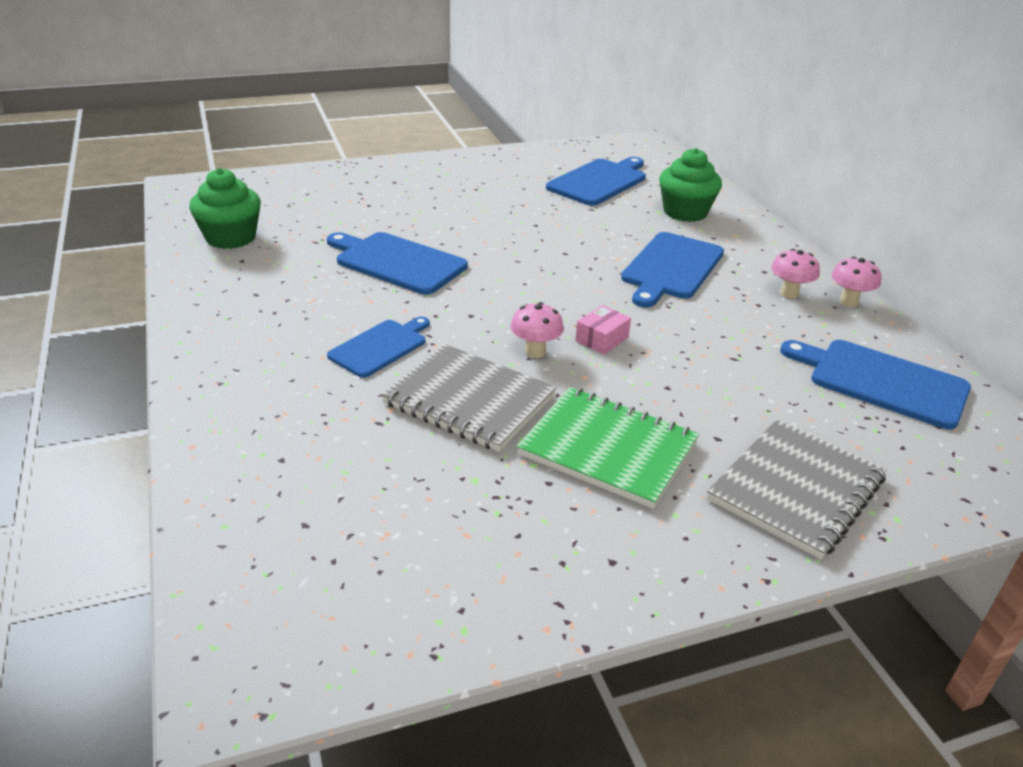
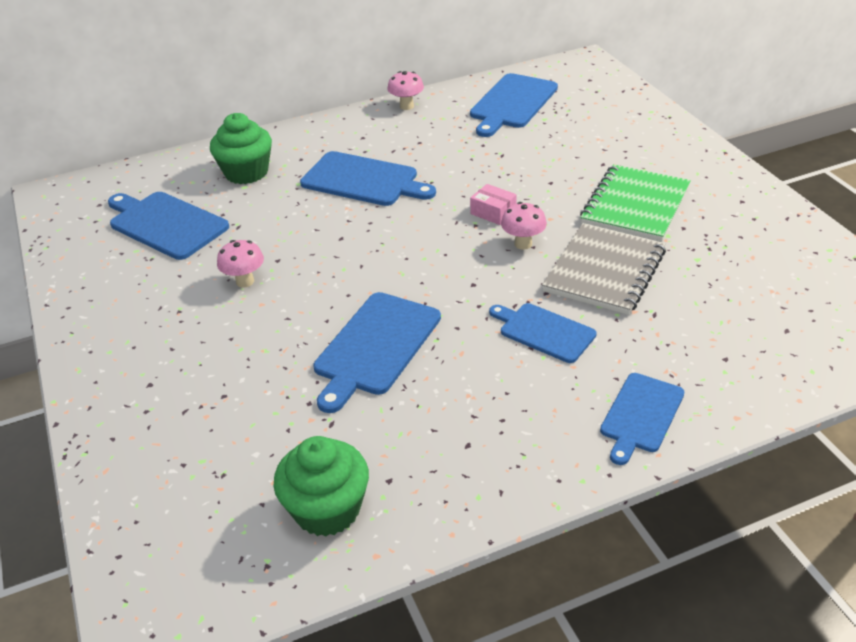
camera: 90 degrees left, 5 degrees up
(233, 385) = (641, 415): none -> blue cutting board
(789, 294) = (399, 129): pink mushroom -> pink mushroom (245, 281)
(796, 489) = (641, 139): grey notebook -> none

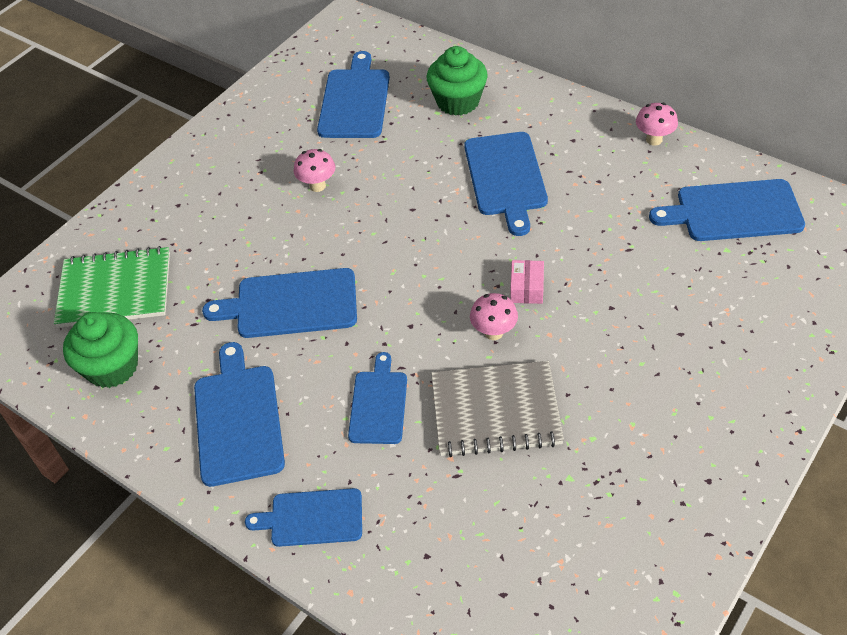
camera: 60 degrees right, 10 degrees up
(486, 429) = (238, 419): none -> blue cutting board
(635, 205) = (625, 391): green notebook -> green notebook (115, 290)

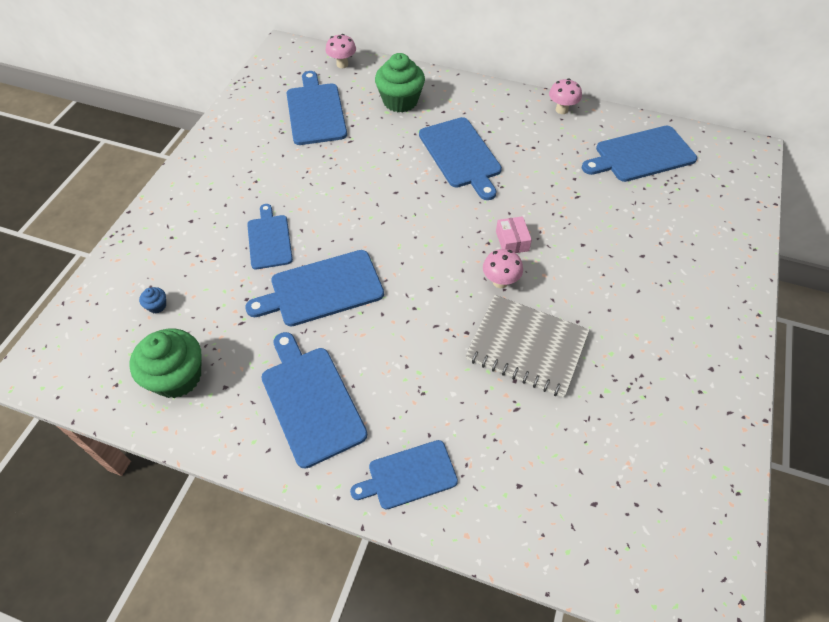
camera: 20 degrees left, 5 degrees up
(115, 290) = (157, 306): green notebook -> blue cupcake
(317, 186) = (309, 185): pink mushroom -> pink mushroom (342, 64)
(378, 404) = (428, 361): blue cutting board -> blue cutting board (269, 239)
(495, 411) = (527, 347): grey notebook -> grey notebook turned 45 degrees clockwise

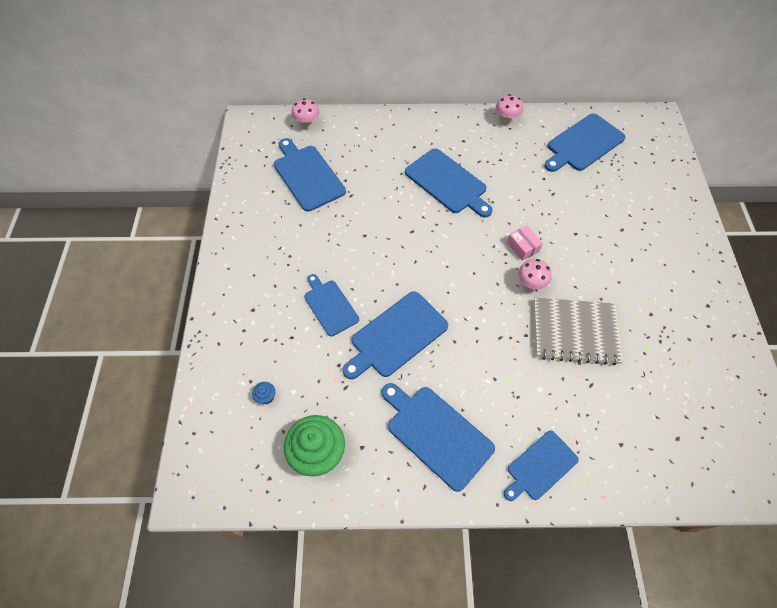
camera: 20 degrees left, 5 degrees up
(400, 101) = (374, 146): green cupcake -> none

